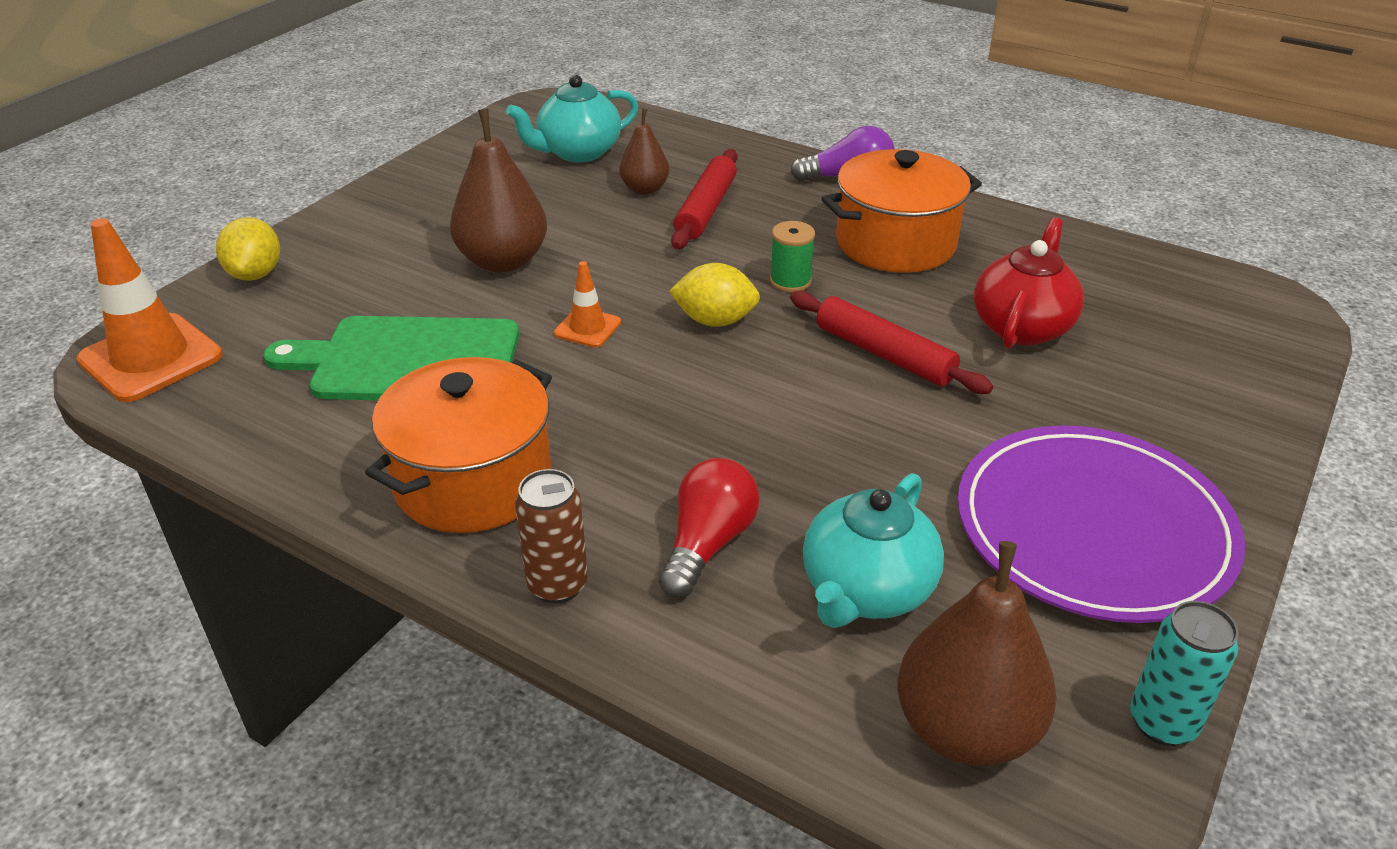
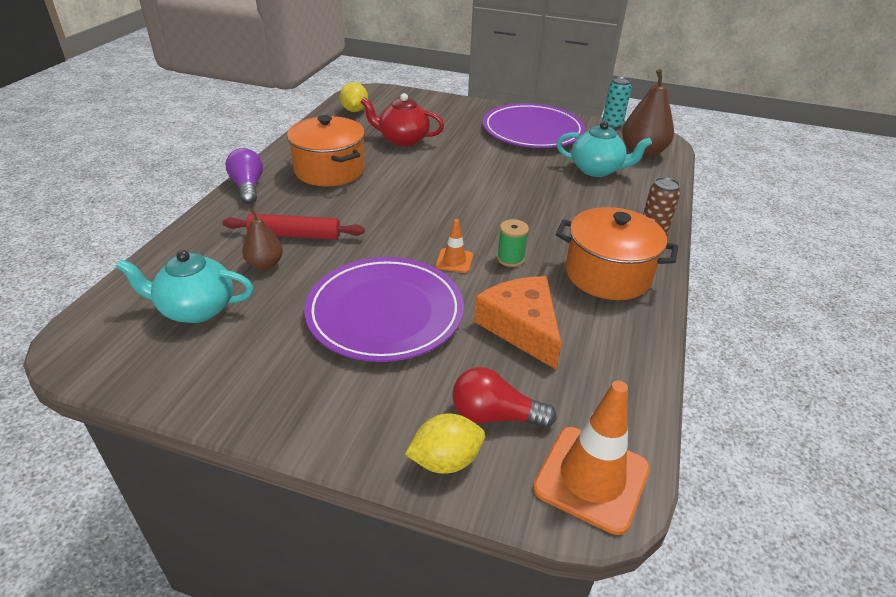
camera: 105 degrees left, 0 degrees up
(407, 360) = (521, 327): green cutting board -> orange cheese
(503, 261) = (385, 312): brown pear -> purple plate
(578, 152) = (196, 309): turquoise teapot -> turquoise teapot turned 135 degrees clockwise
(707, 544) = (599, 204): red light bulb -> red light bulb (495, 415)
(715, 321) = (429, 218): yellow lemon -> yellow lemon (354, 110)
(790, 281) = (380, 199): green spool -> green spool (510, 259)
(884, 354) = (440, 171): red rolling pin -> none

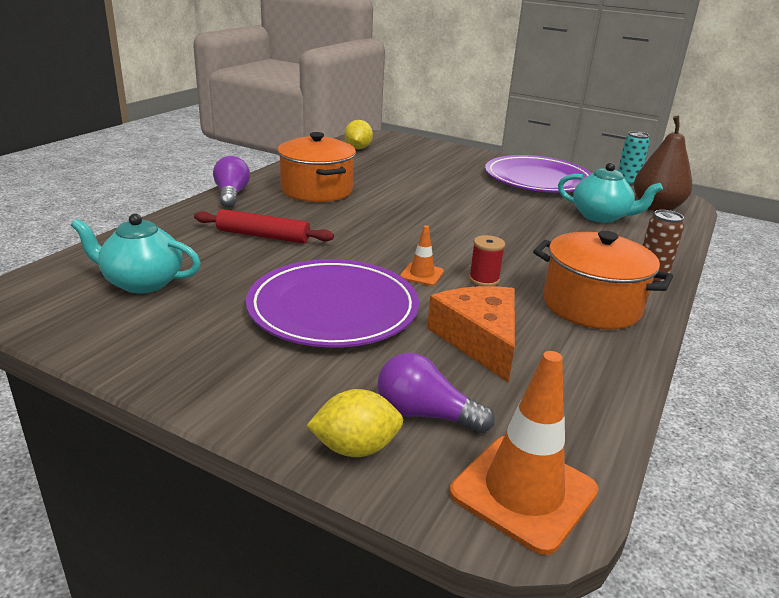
camera: 10 degrees right, 10 degrees down
(265, 264) = (224, 255): brown pear -> none
(402, 140) = (399, 174): red teapot -> none
(495, 415) = (425, 414): red light bulb -> purple light bulb
(510, 259) = (484, 279): green spool -> red spool

